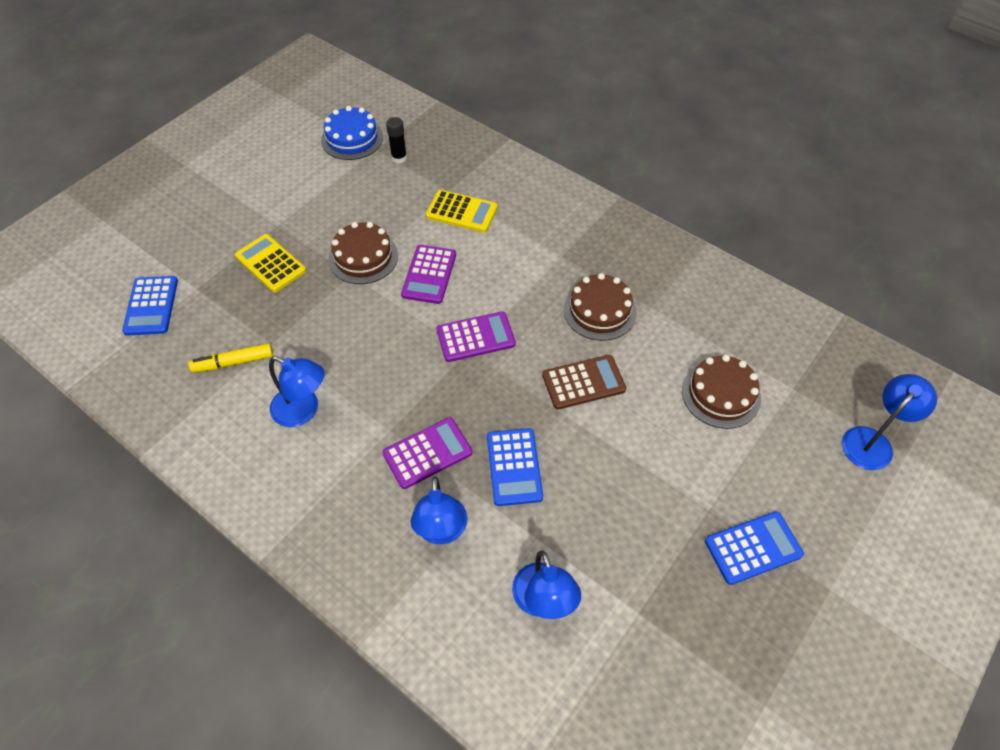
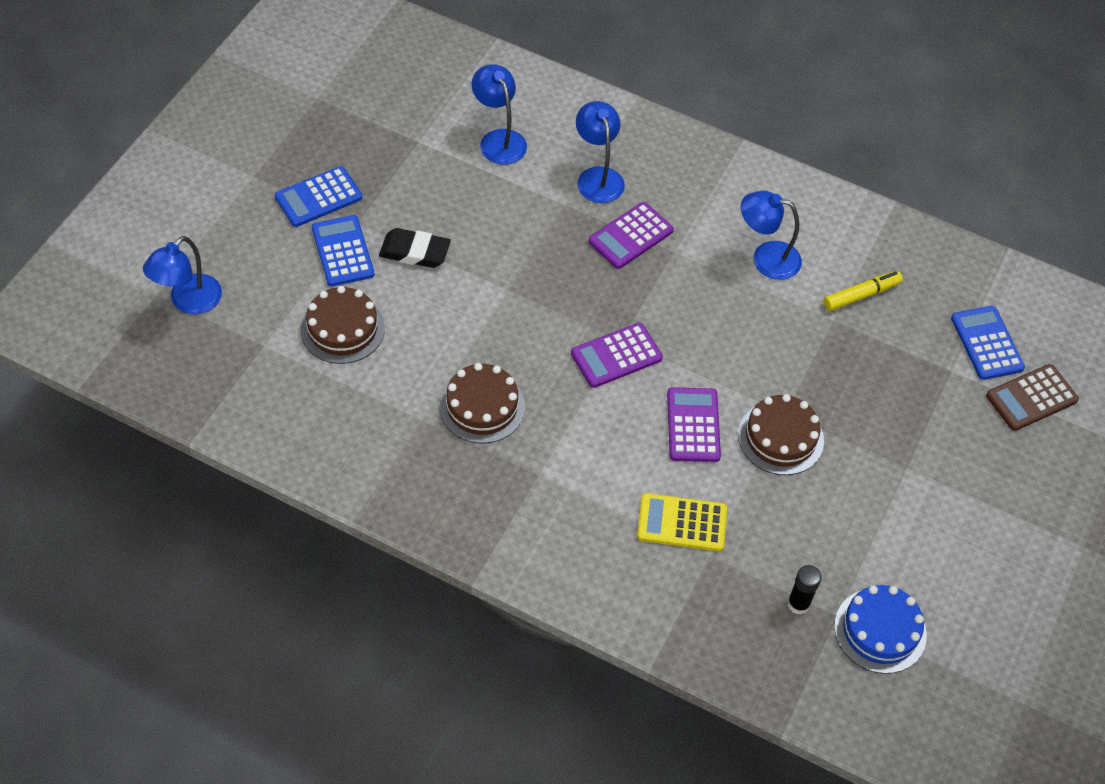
camera: 165 degrees right, 0 degrees up
(270, 263) = (886, 413): yellow calculator -> none
(514, 467) = (545, 234): blue calculator -> blue calculator (342, 251)
(583, 382) = (489, 322): brown calculator -> brown calculator (1031, 398)
(649, 465) = (415, 252): none -> black eraser

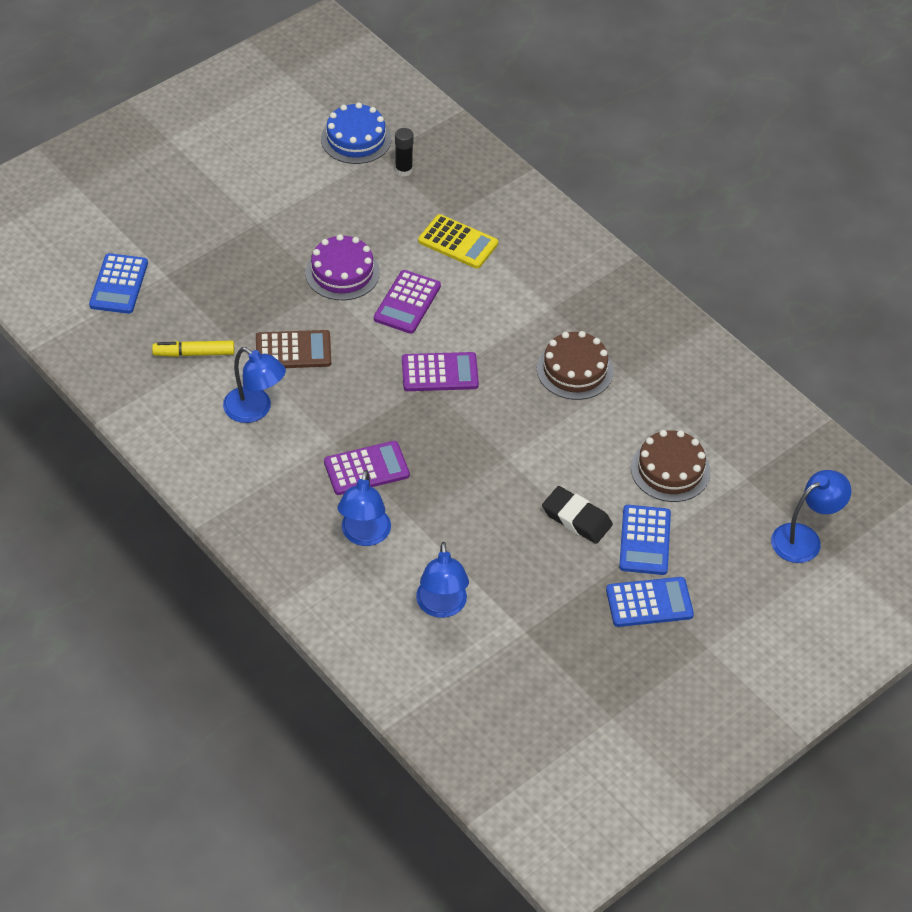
camera: 155 degrees left, 5 degrees down
(780, 437) = (342, 272): brown cake -> purple cake
(1031, 398) = (118, 236): brown calculator -> brown calculator (293, 350)

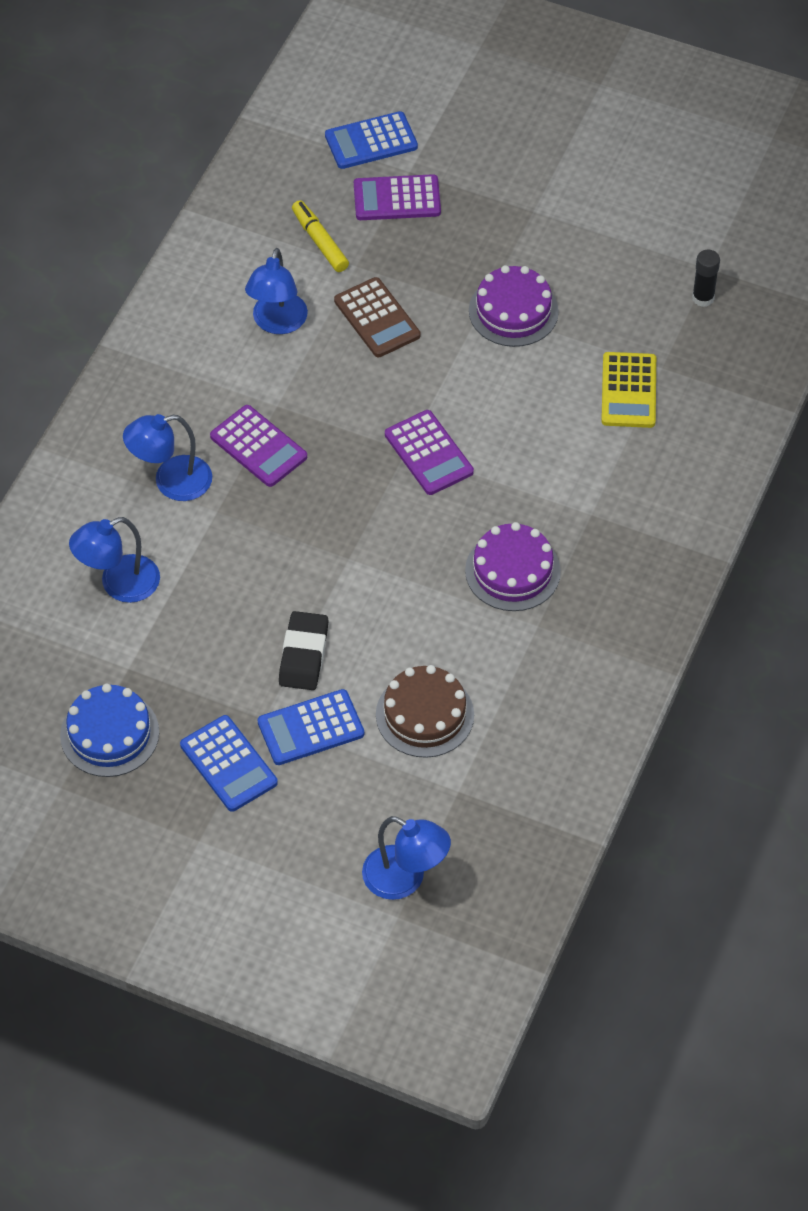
camera: 65 degrees right, 5 degrees up
(356, 139) = (719, 237): blue cake -> blue cake (109, 734)
(407, 302) = (509, 384): purple calculator -> purple calculator (397, 199)
(574, 370) = (512, 571): brown cake -> purple cake

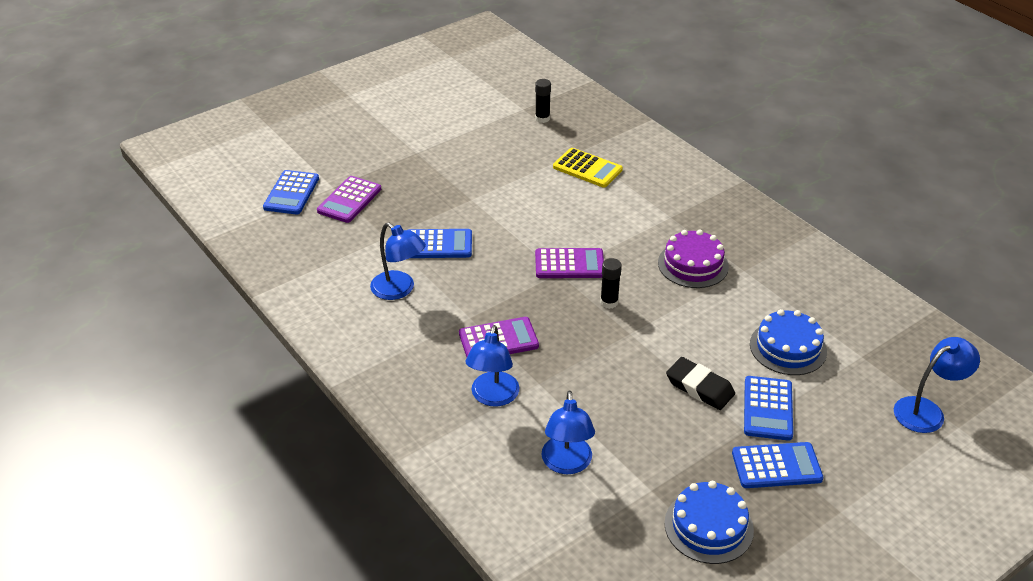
camera: 60 degrees left, 15 degrees down
(320, 242) = (349, 245): yellow marker -> none
(377, 318) = (438, 244): brown calculator -> blue calculator
(387, 518) = (609, 302): none -> black glue stick
(424, 715) = (788, 348): brown cake -> blue cake
(513, 311) = (486, 188): purple cake -> none

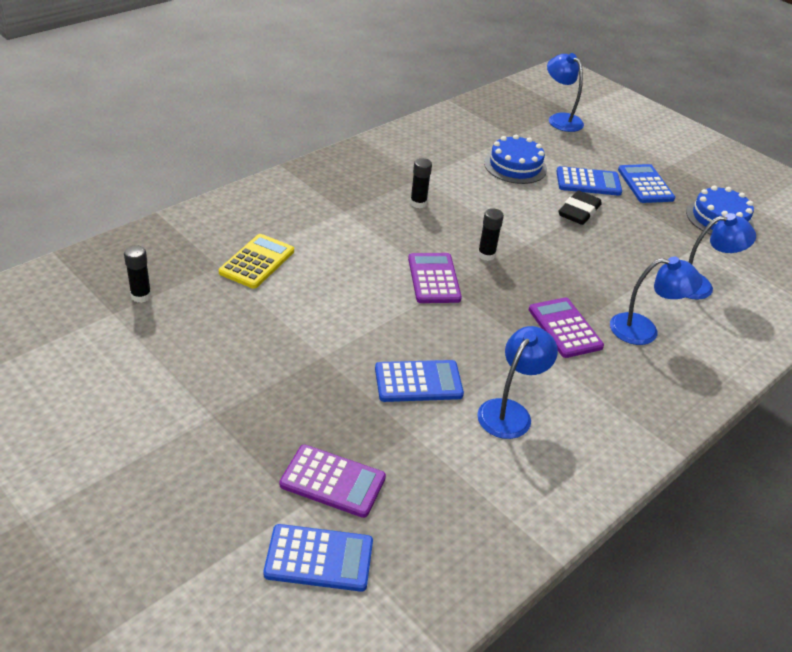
camera: 100 degrees left, 0 degrees up
(438, 244) = (418, 382): blue calculator -> blue calculator turned 90 degrees clockwise
(693, 264) = (418, 203): purple cake -> black glue stick

